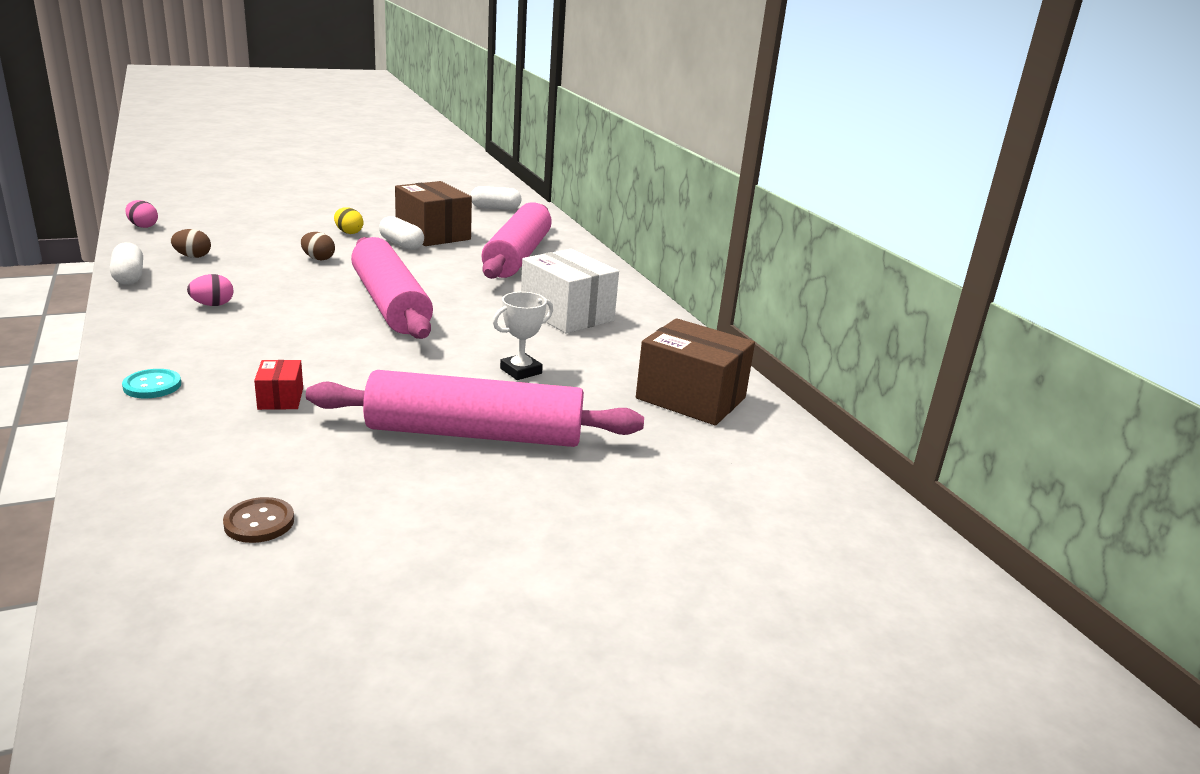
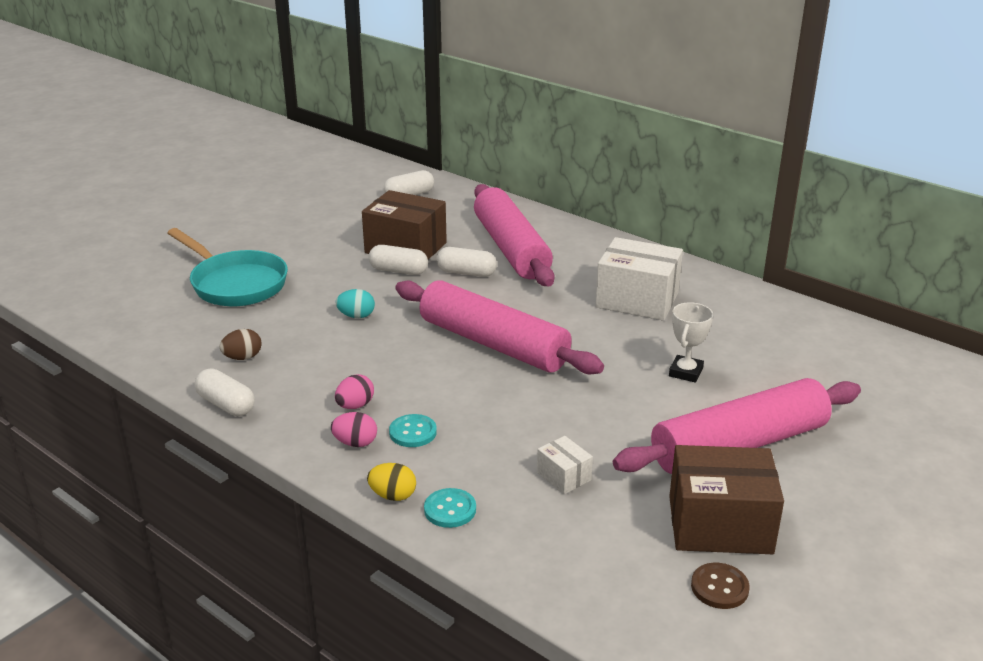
camera: 25 degrees left, 5 degrees up
(143, 226) = (130, 338): pink egg -> pink egg (355, 443)
(221, 333) = (413, 432): none -> turquoise button
(270, 219) = (235, 283): none -> turquoise pan
(281, 398) = (564, 476): red box -> white box
(318, 259) = (356, 316): brown egg -> turquoise egg
(348, 232) = (332, 273): yellow egg -> yellow egg (393, 495)
(452, 259) = (466, 273): none -> white capsule
(691, 398) = (824, 348): brown box -> brown box (720, 524)

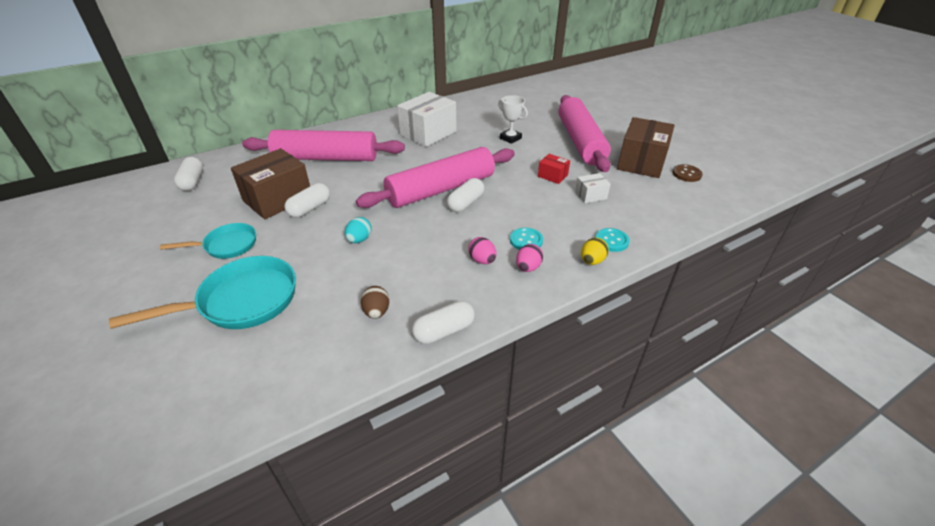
camera: 70 degrees left, 10 degrees up
(312, 249) = (227, 245): none -> turquoise pan
(466, 273) = (342, 181): white capsule -> white capsule (466, 203)
(597, 431) = (552, 176): none -> red box

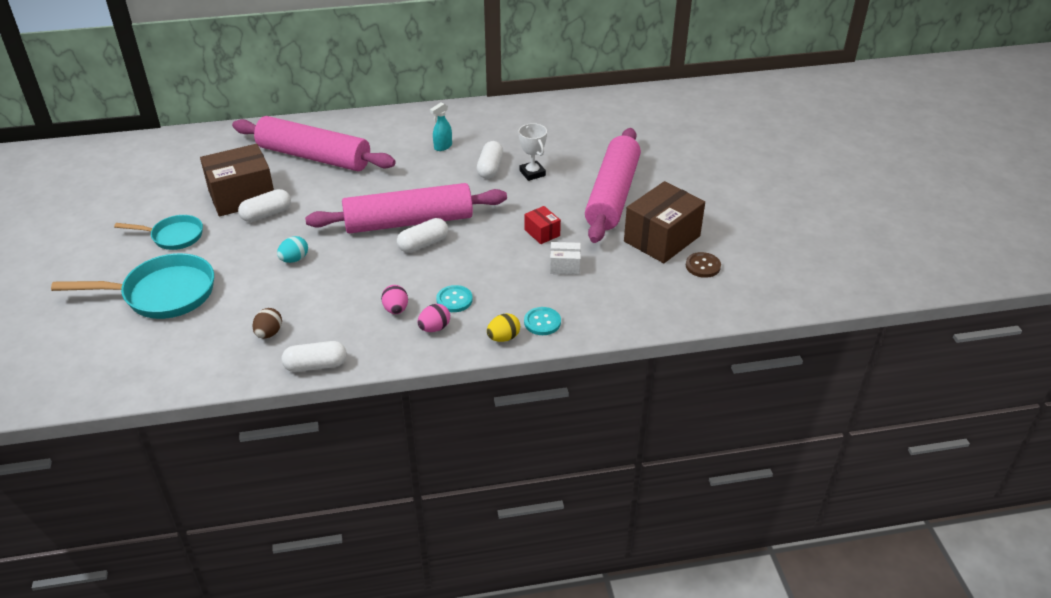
camera: 20 degrees right, 0 degrees up
(192, 182) = (172, 158): white capsule -> white capsule (490, 168)
(428, 133) = (442, 147): white box -> turquoise spray bottle

